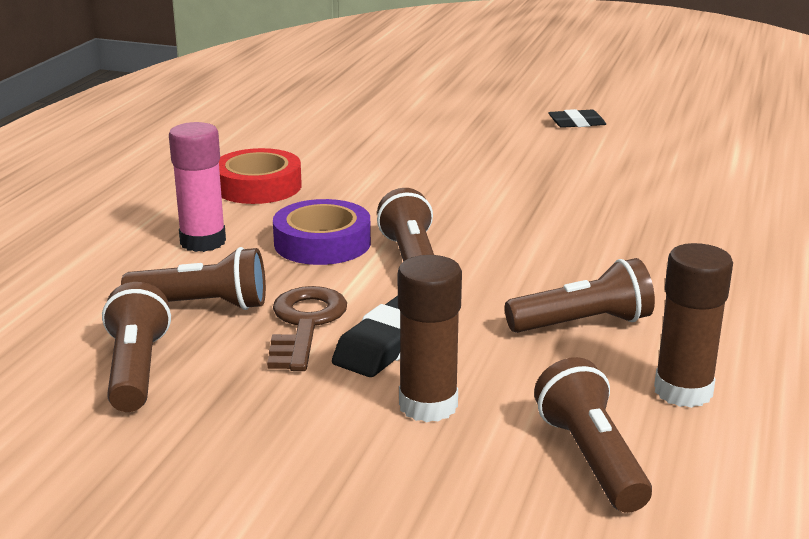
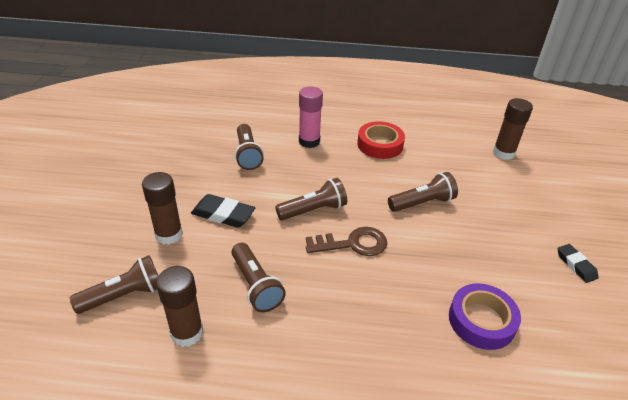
camera: 75 degrees right, 15 degrees up
(136, 370) = (192, 150): brown flashlight -> brown flashlight (422, 203)
(305, 324) = (237, 186): brown key -> brown key (353, 244)
(322, 243) = (321, 177): purple tape -> purple tape (481, 321)
(338, 114) = (503, 153): none -> brown glue stick

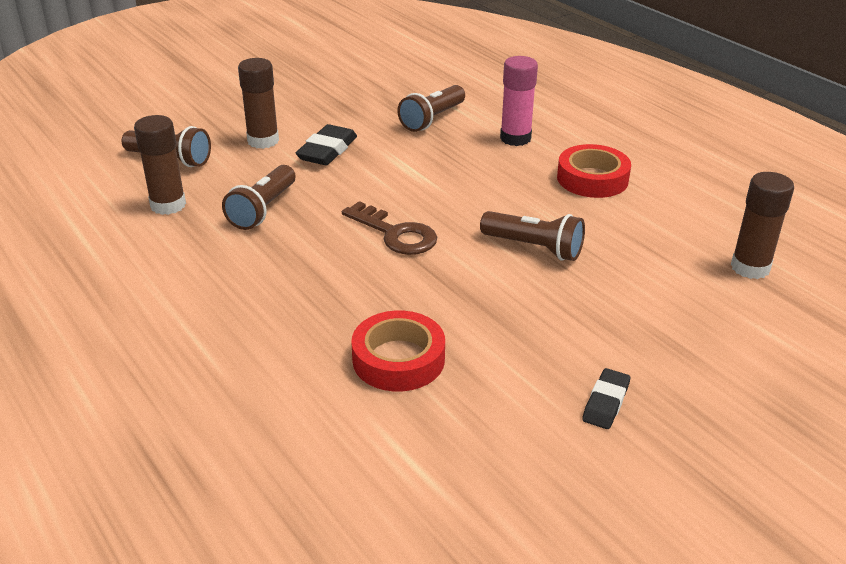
camera: 50 degrees right, 5 degrees down
(223, 214) = (327, 151): black eraser -> black eraser turned 45 degrees clockwise
(313, 210) = (409, 190): brown flashlight -> none
(481, 321) = (398, 359): purple tape -> red tape

